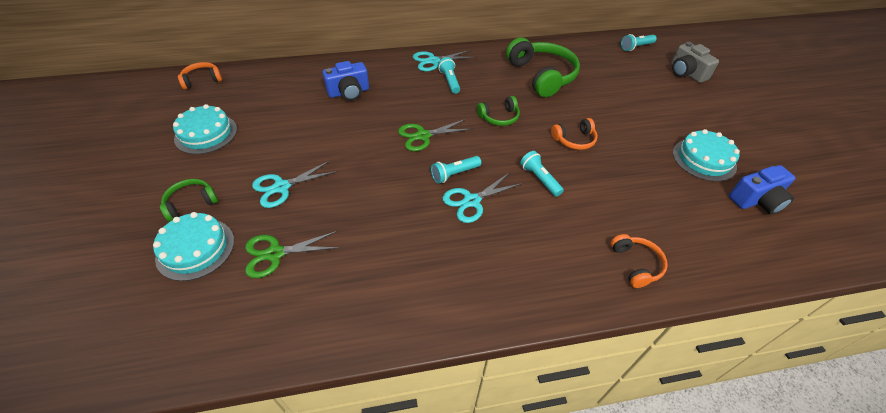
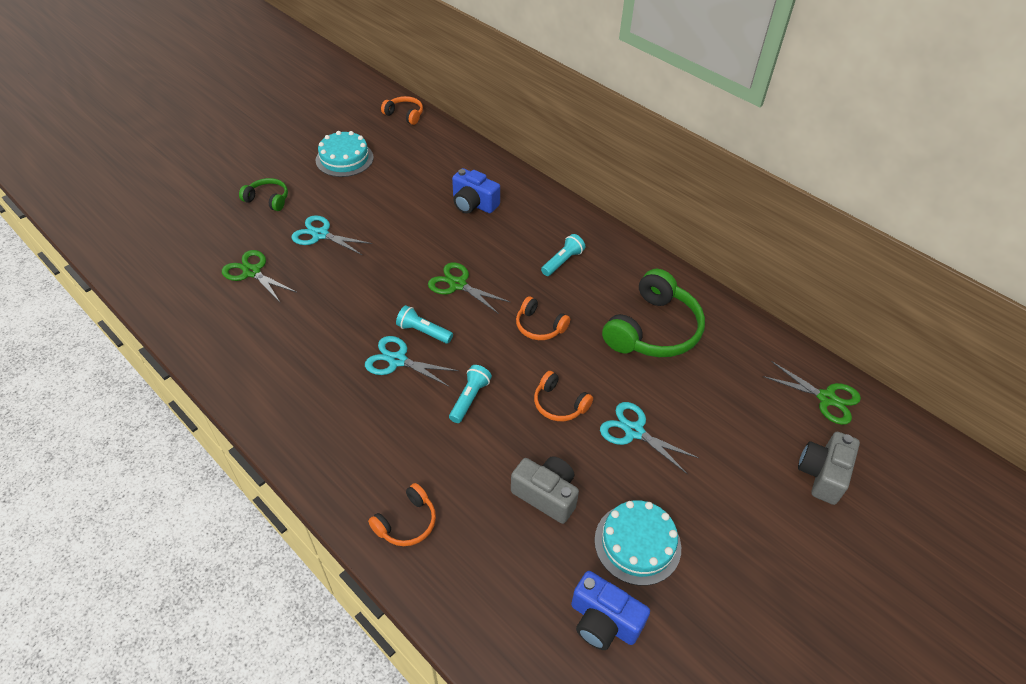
camera: 55 degrees right, 0 degrees up
(195, 249) = (229, 229): turquoise cake -> none
(433, 61) = (585, 233): turquoise scissors -> turquoise scissors (634, 431)
(499, 117) = (539, 326): green headphones -> orange headphones
(636, 47) = (826, 398): turquoise flashlight -> green scissors
(647, 180) = (546, 495): none -> grey camera

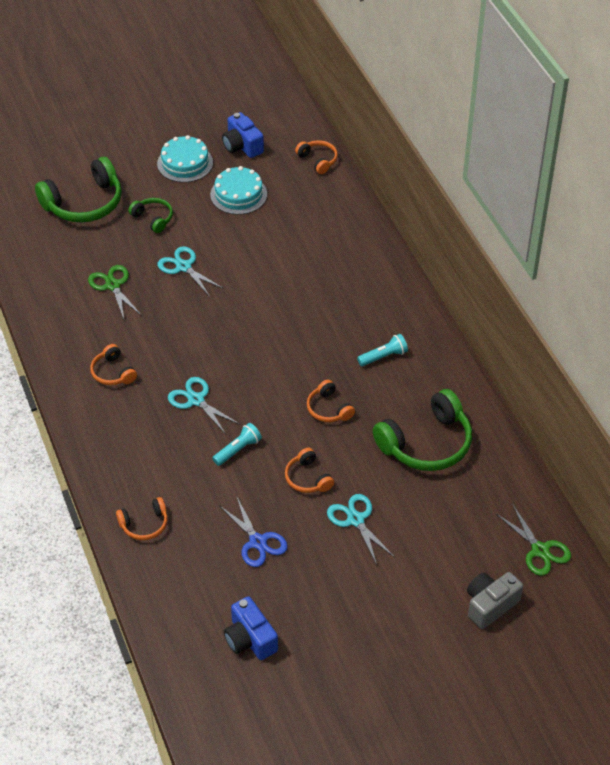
camera: 25 degrees right, 0 degrees up
(188, 203) = (84, 203): none -> green headphones
(291, 360) = (113, 372): none -> orange headphones
(423, 332) = (228, 382): turquoise flashlight -> none
(458, 284) = (279, 349): green scissors -> none
(473, 204) = (334, 276): blue camera -> blue camera (242, 146)
(546, 495) = (257, 542): grey camera -> blue scissors
(637, 543) = (306, 599): turquoise cake -> turquoise cake (185, 163)

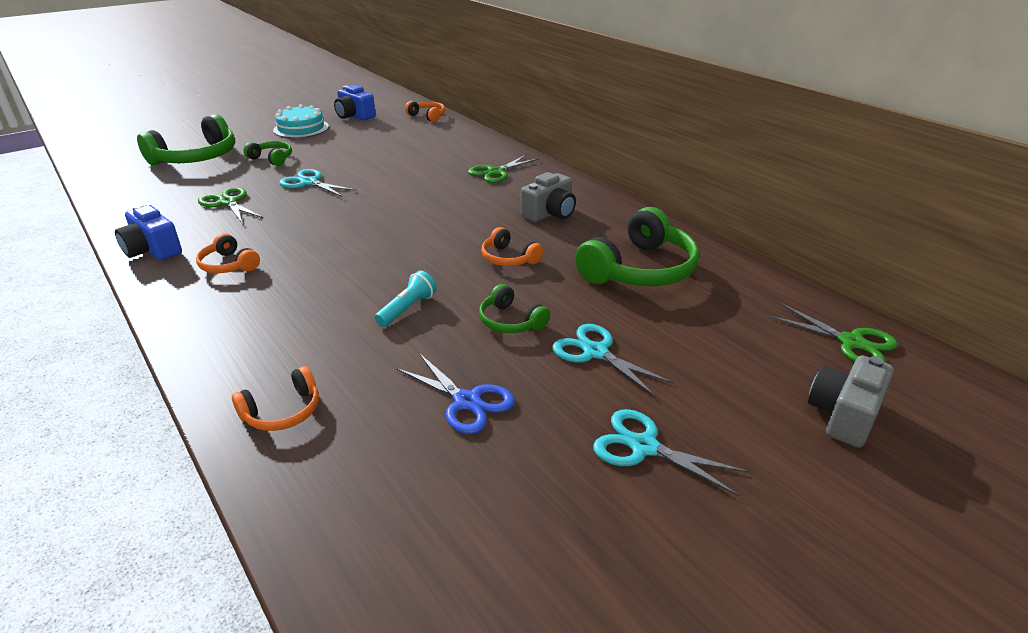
camera: 15 degrees left, 15 degrees down
(196, 400) = (341, 273): turquoise scissors -> turquoise scissors (644, 447)
(238, 194) = (358, 138): turquoise cake -> none
(250, 639) = (501, 546): blue camera -> blue camera (152, 250)
(307, 478) = (510, 321): orange headphones -> green headphones
(357, 282) = (496, 172): none -> green scissors
(383, 356) = (550, 213): turquoise flashlight -> grey camera

